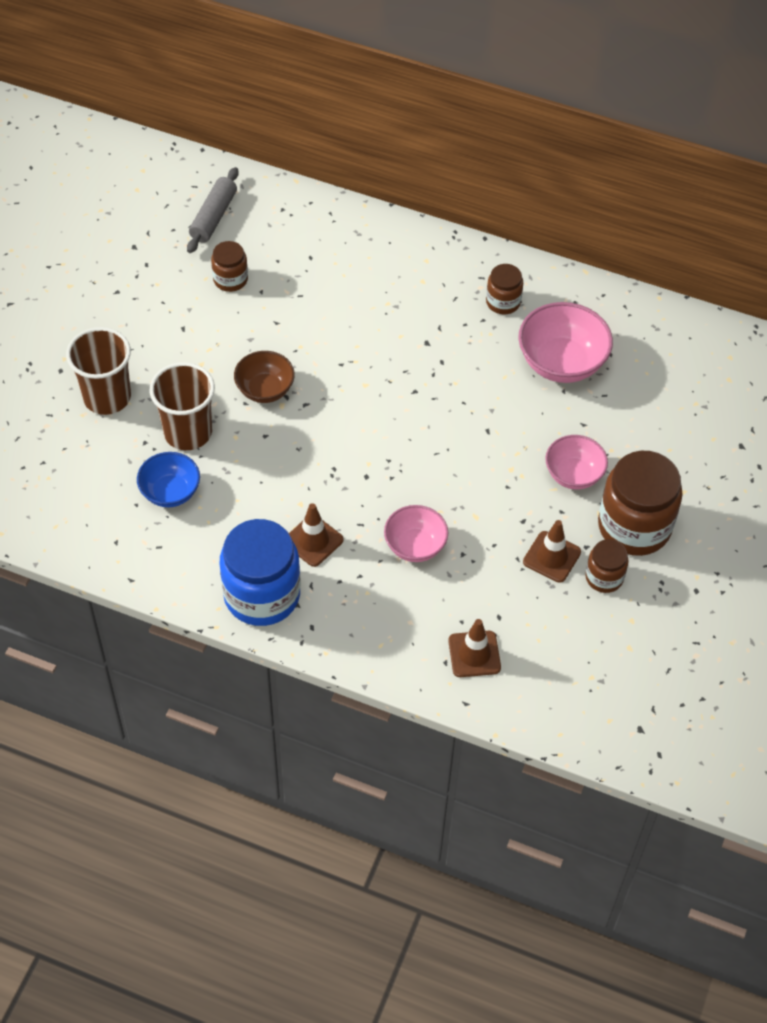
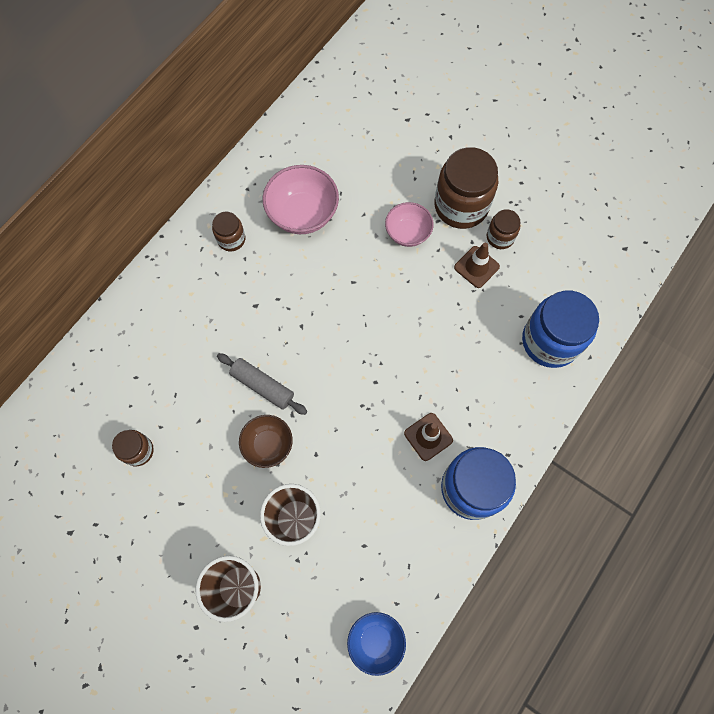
camera: 75 degrees left, 15 degrees up
(170, 492) = (355, 546): blue bowl -> blue bowl (376, 641)
(213, 217) = (60, 452): grey rolling pin -> grey rolling pin (262, 386)
(415, 546) = (448, 360): pink bowl -> none
(474, 654) = (550, 341): brown traffic cone -> blue jar

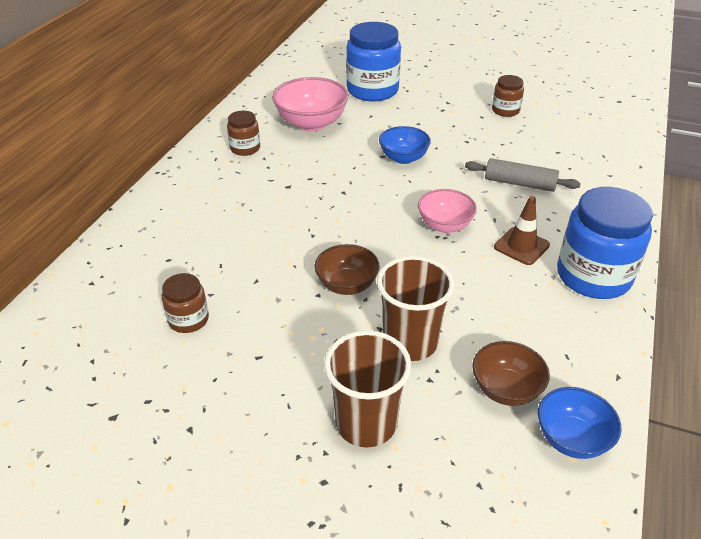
camera: 15 degrees left, 30 degrees down
(262, 386) = (320, 241): grey rolling pin -> grey rolling pin (519, 183)
(349, 585) = (506, 389): none -> brown bowl
(371, 290) = (403, 158): none -> blue bowl
(407, 233) = (419, 120): pink bowl -> pink bowl (444, 225)
(461, 206) = (458, 99): brown jar -> none
(476, 267) = (495, 130): brown traffic cone -> none
(550, 341) = (596, 162): blue jar -> blue jar (372, 90)

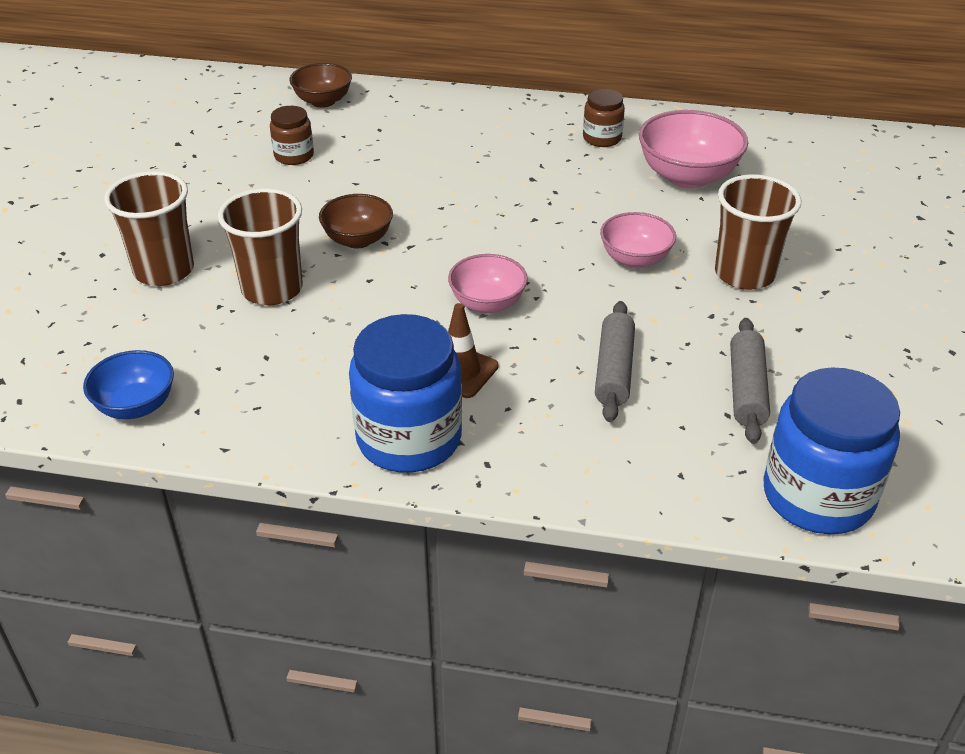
camera: 80 degrees right, 0 degrees up
(372, 90) = (816, 216): blue jar -> blue jar (817, 496)
(403, 158) = (635, 259): blue bowl -> pink bowl
(427, 123) = (744, 274): none -> brown cup
(505, 110) = (836, 355): brown jar -> none
(506, 389) = (205, 359): brown bowl -> brown bowl (323, 101)
(536, 142) = (746, 389): none -> grey rolling pin

